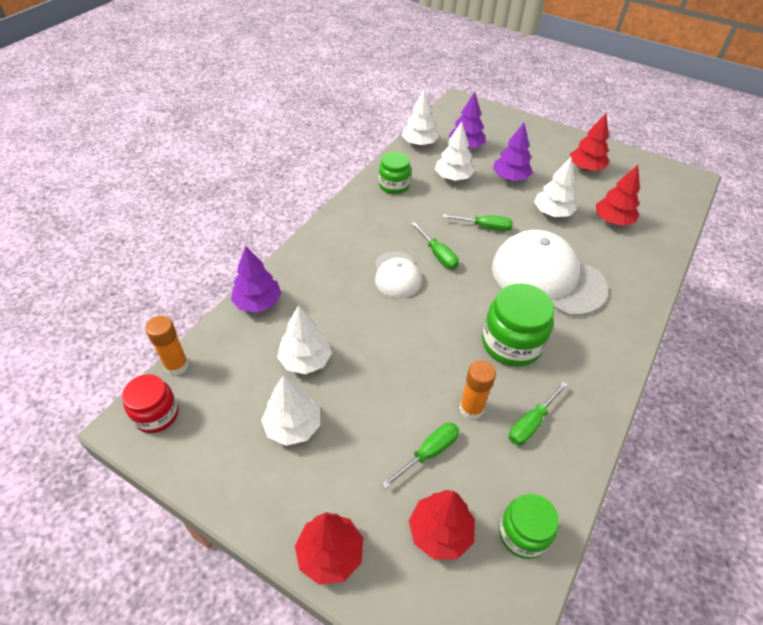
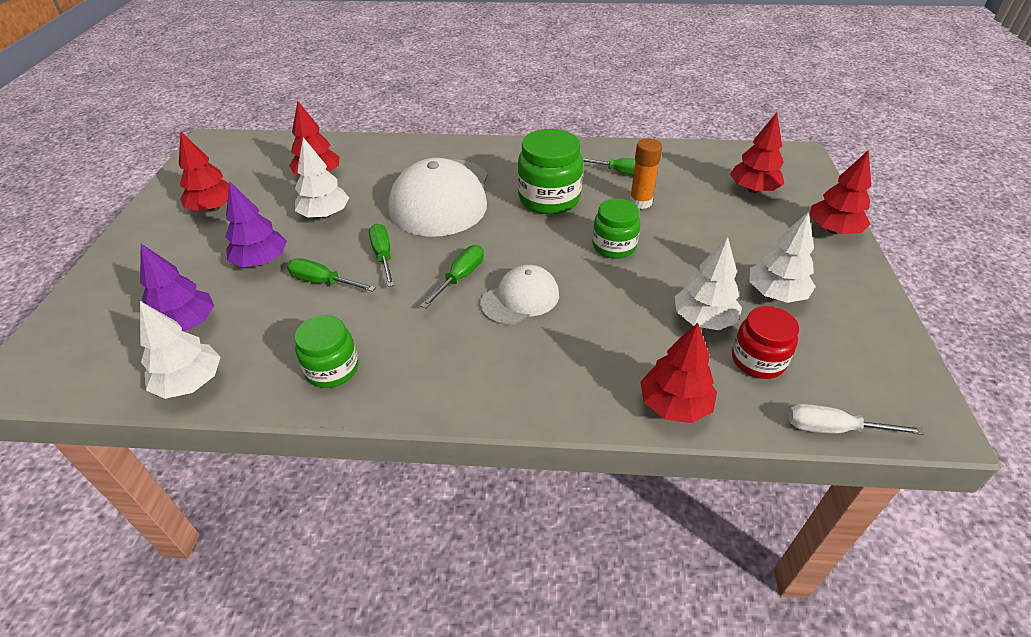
camera: 115 degrees left, 5 degrees down
(156, 414) = (894, 405): red jar -> red jar (758, 360)
(176, 366) = (833, 429): orange glue stick -> white screwdriver
(258, 302) = (674, 405): purple tree -> red tree
(429, 452) = (703, 211): green screwdriver -> green screwdriver (323, 282)
(453, 177) = (282, 313): white tree -> none
(523, 534) = (710, 159): green jar -> green jar (614, 246)

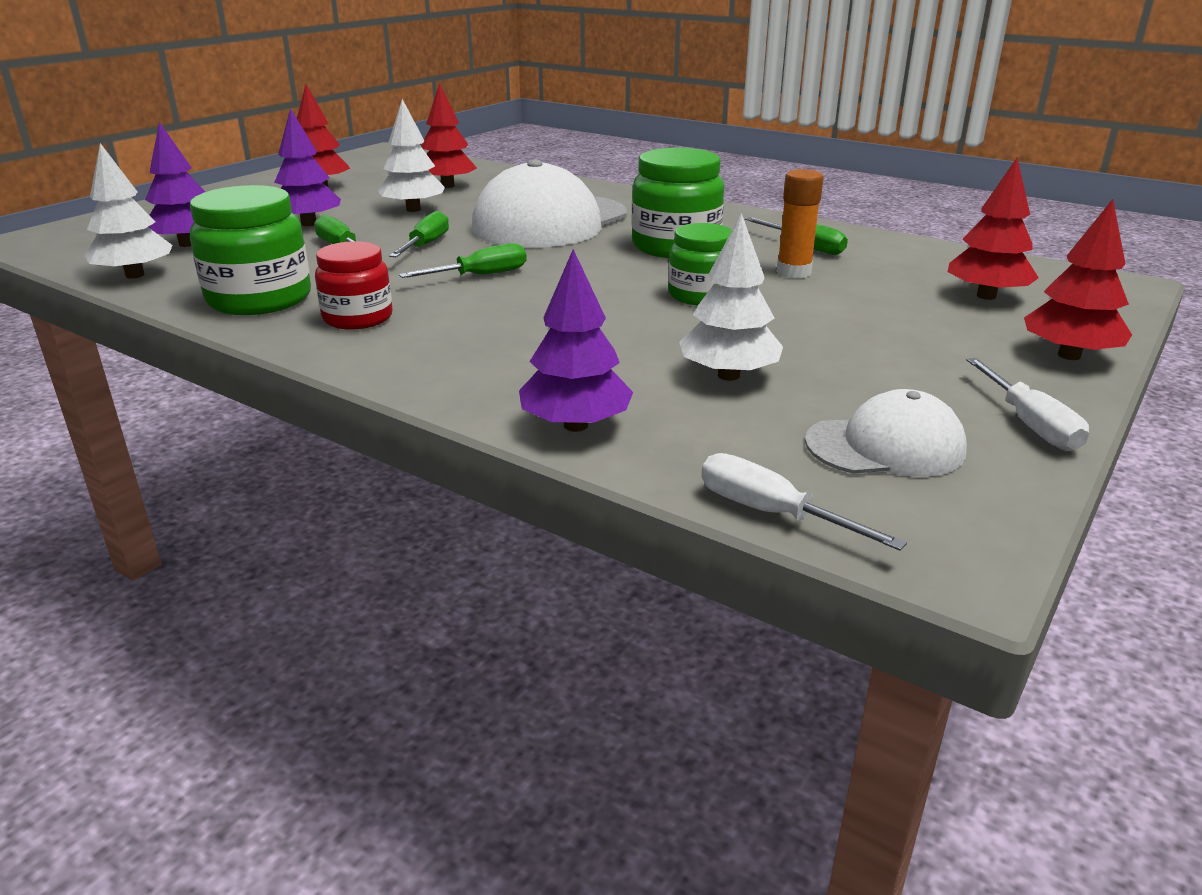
camera: 30 degrees right, 15 degrees down
(332, 369) = (259, 299): green jar -> green jar, size x1.54
(520, 298) = (521, 304): white cap -> white cap (885, 446)
(674, 405) = (575, 425): red tree -> purple tree
(758, 360) = (752, 426): red jar -> red jar (358, 318)
(775, 294) = (874, 383): white tree -> none
(867, 297) = (1030, 424): none -> white screwdriver

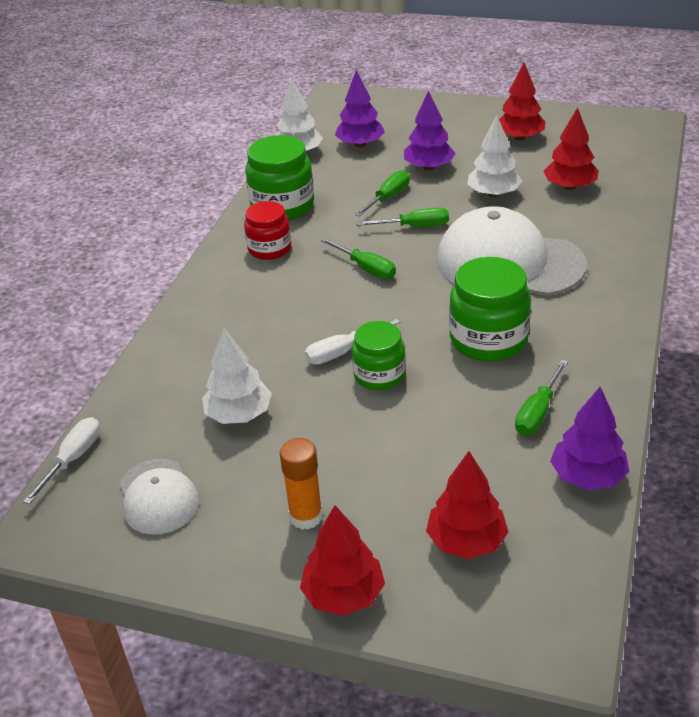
camera: 75 degrees right, 10 degrees up
(575, 425) = (153, 369): purple tree -> purple tree (587, 477)
(793, 272) = (462, 415): orange glue stick -> orange glue stick (306, 516)
(1030, 424) = (207, 566): white screwdriver -> white screwdriver (342, 352)

